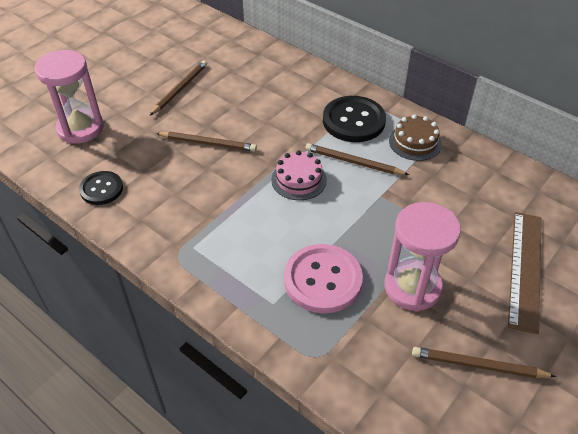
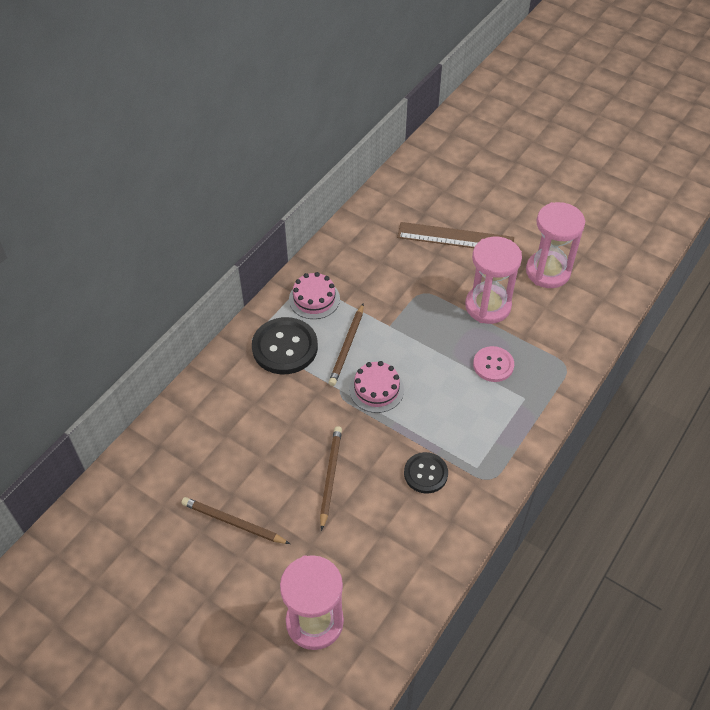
camera: 95 degrees left, 5 degrees up
(101, 189) = (413, 569): black button -> black button (425, 473)
(322, 280) = (493, 365): pink button -> pink button, size x0.61
(415, 142) = (314, 299): brown cake -> pink cake
(478, 365) = (548, 272): brown pencil -> pink hourglass

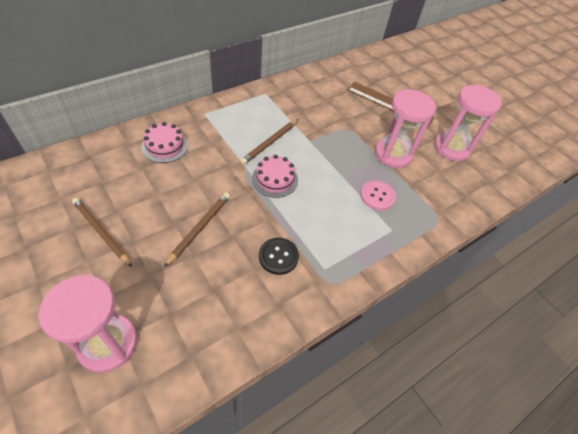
camera: 15 degrees right, 0 degrees up
(285, 347) = (224, 127): black button -> none
(314, 299) = (264, 105): pink cake -> pink cake (165, 146)

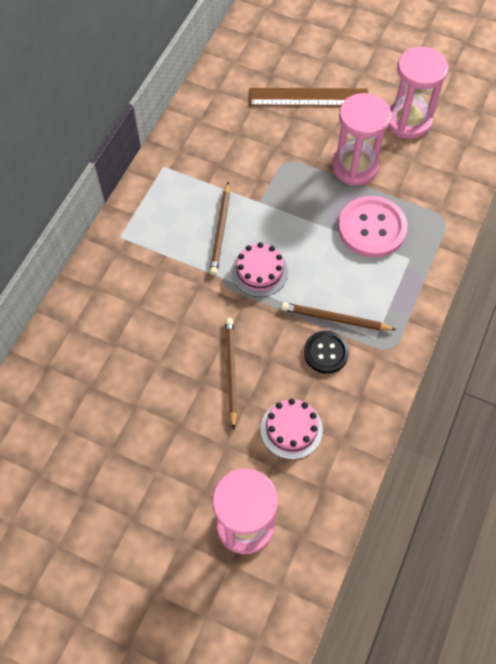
camera: 25 degrees left, 10 degrees up
(101, 232) = (142, 436): brown pencil -> brown pencil (335, 319)
(165, 146) = (115, 304): pink cake -> pink cake (291, 429)
(377, 196) = (372, 228): pink button -> pink button, size x1.64

